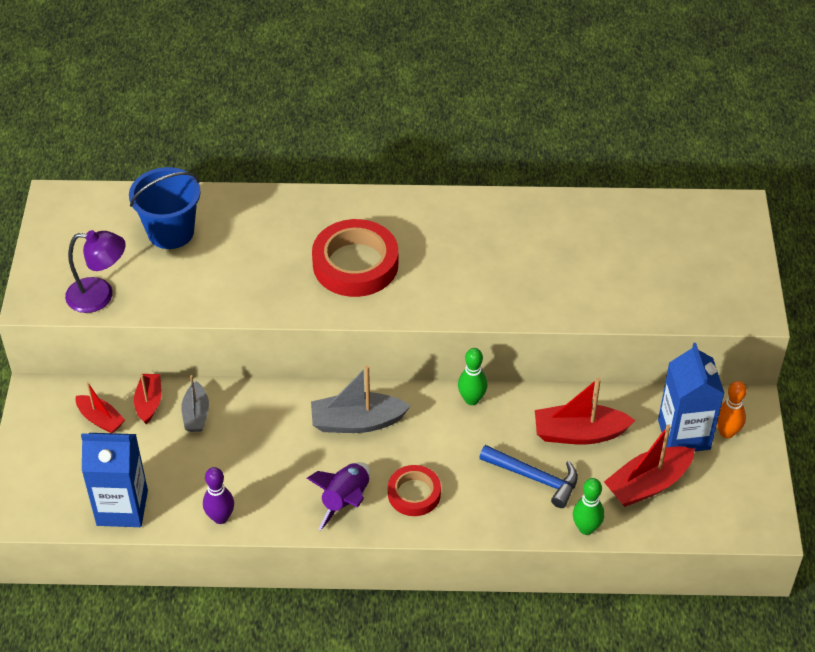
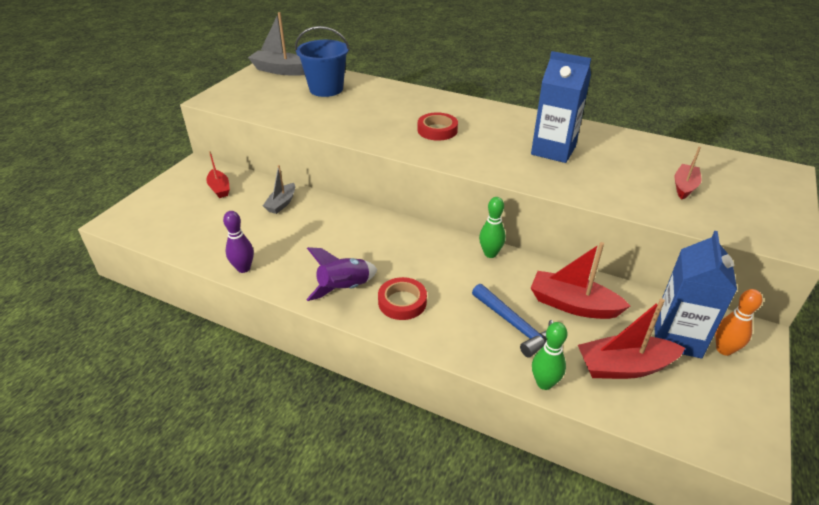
camera: 25 degrees right, 10 degrees down
(100, 296) = (253, 106): purple lamp -> none
(122, 507) = (184, 240): blue carton -> blue carton (553, 150)
(149, 402) = (257, 189): red boat -> red boat (684, 186)
(355, 264) = (437, 130): red tape -> red tape, size x0.59
(357, 422) = (390, 241): grey boat -> grey boat (280, 70)

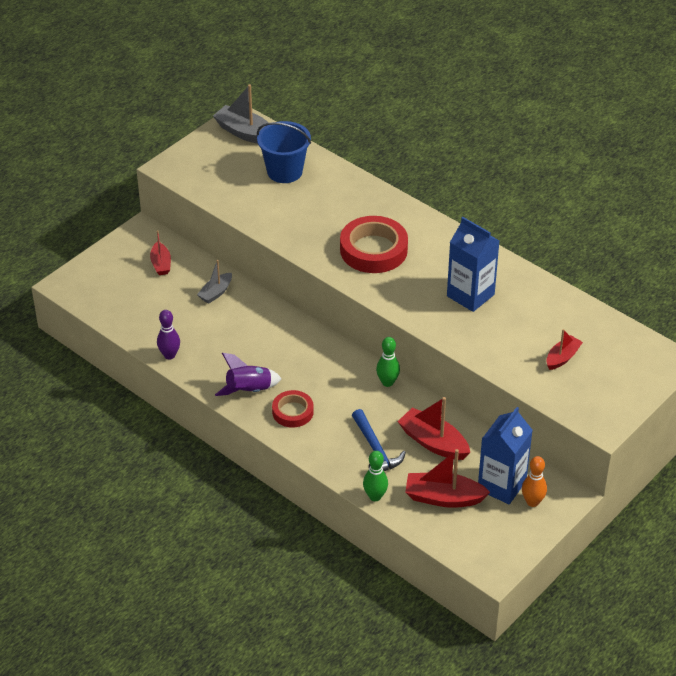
camera: 15 degrees right, 5 degrees up
(437, 130) = (373, 250): red tape -> red tape, size x1.71

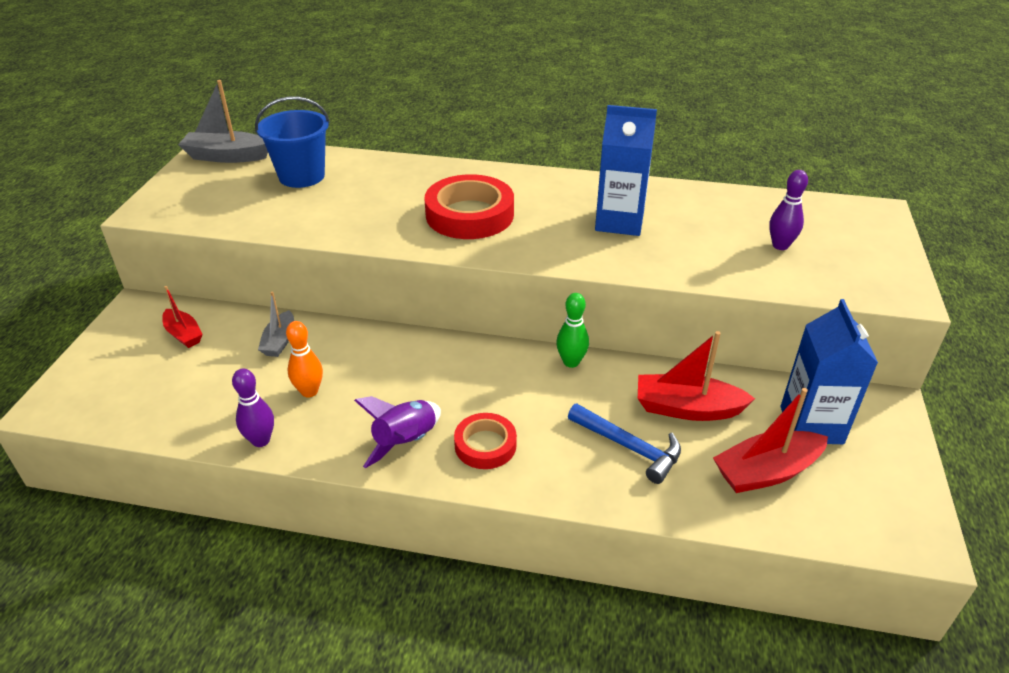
camera: 30 degrees left, 5 degrees down
(375, 496) = (686, 511): green bowling pin -> none
(532, 502) = (863, 429): orange bowling pin -> orange bowling pin (309, 391)
(562, 357) = (780, 245): red boat -> purple bowling pin

